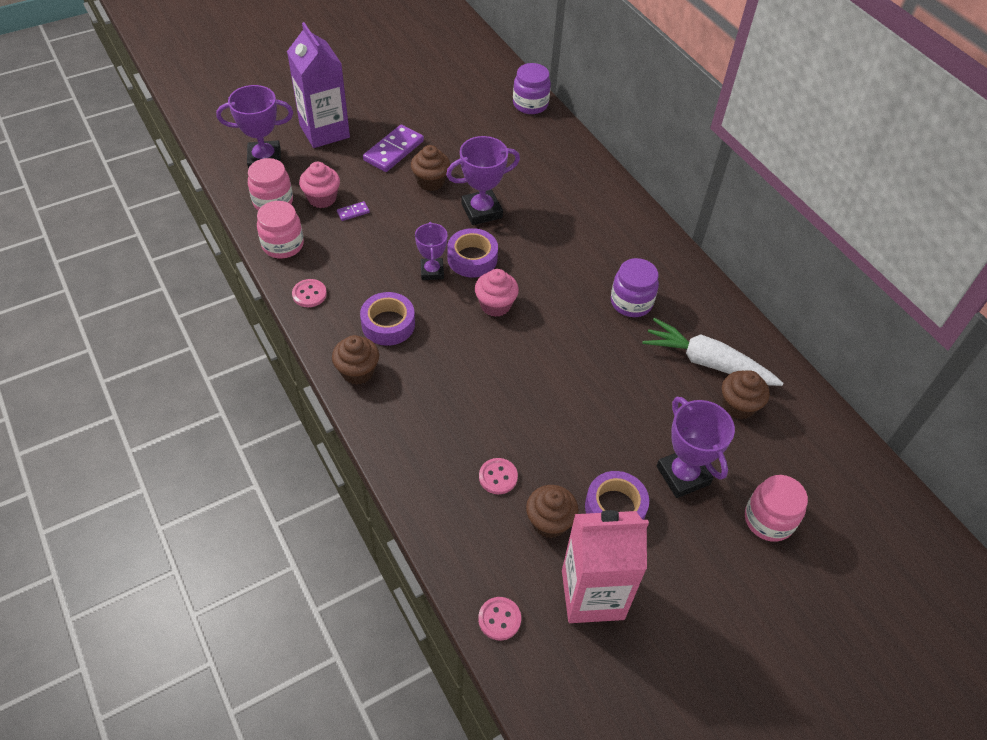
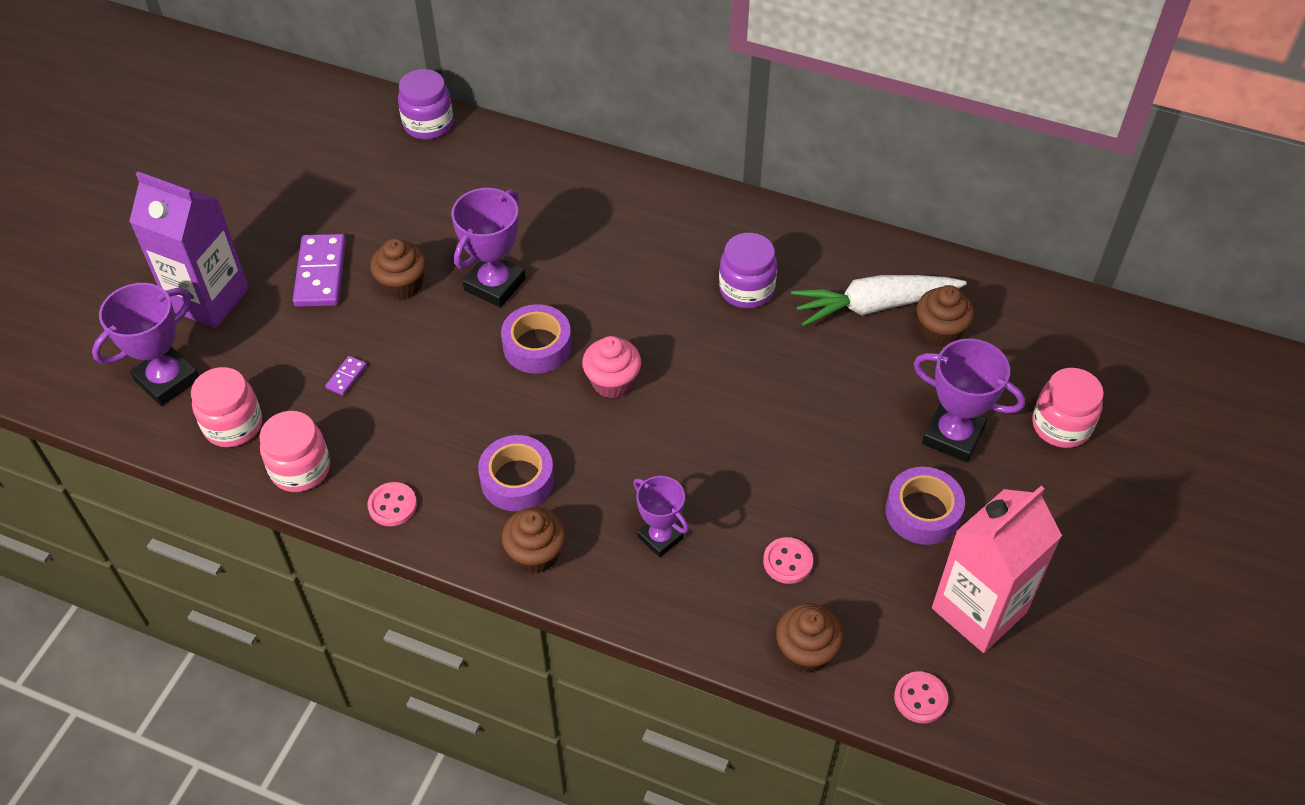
camera: 35 degrees left, 0 degrees up
(322, 198) = (291, 383): pink cupcake -> none
(432, 271) = (507, 389): purple trophy -> purple trophy (660, 537)
(549, 522) = (877, 570): brown cupcake -> brown cupcake (806, 652)

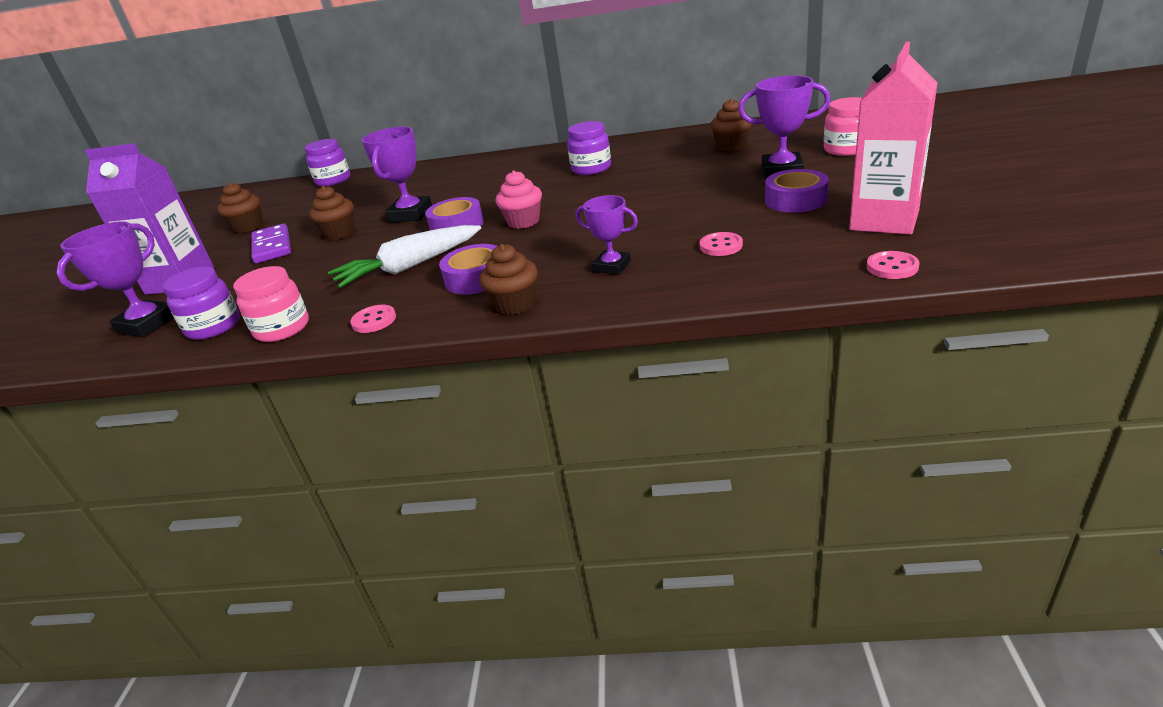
camera: 15 degrees left, 20 degrees down
(233, 425) = (214, 327): pink jar -> purple jar
(346, 377) = (309, 278): purple domino -> none
(806, 652) = (778, 276): brown cupcake -> brown cupcake (248, 227)
(874, 306) = (680, 151): white carrot -> white carrot (409, 267)

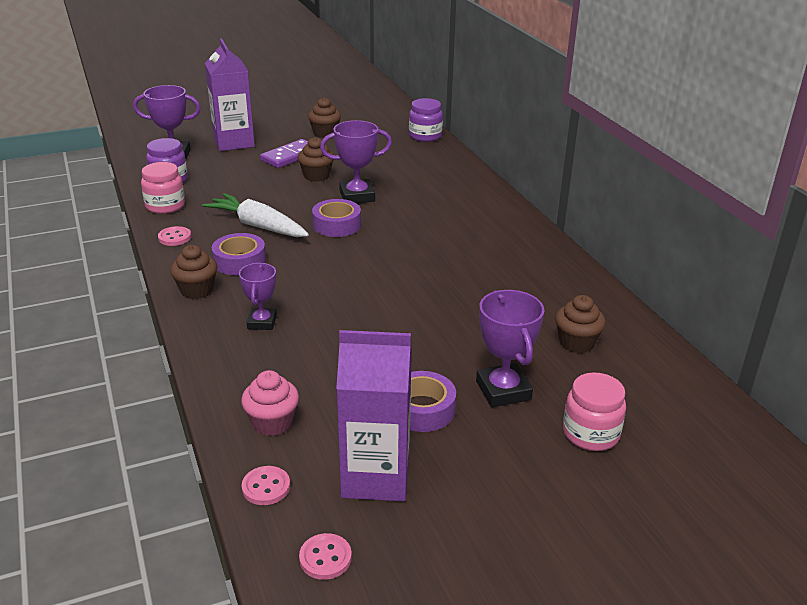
camera: 60 degrees right, 0 degrees up
(523, 222) = (348, 256): pink cupcake -> pink cupcake (272, 423)
(591, 169) = (483, 263): purple jar -> none
(721, 246) = (306, 375): pink button -> pink button (325, 558)
(884, 220) = (375, 477): pink carton -> purple carton

